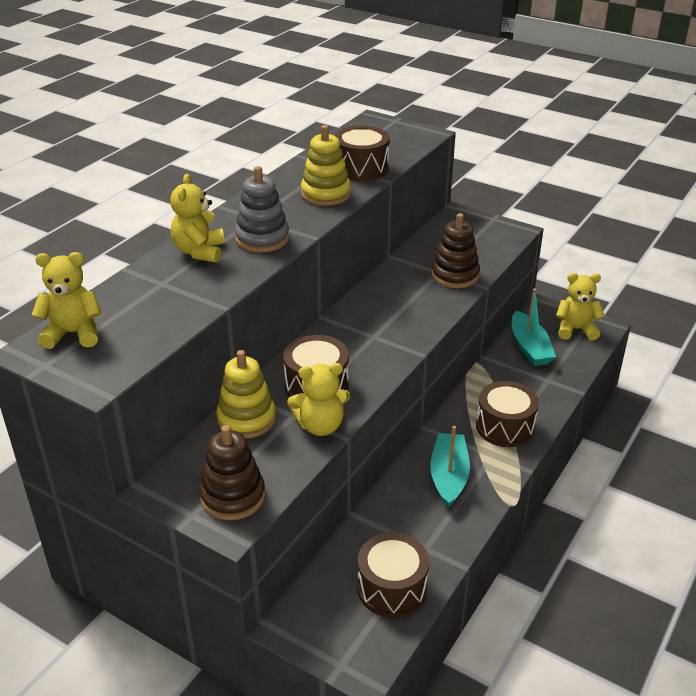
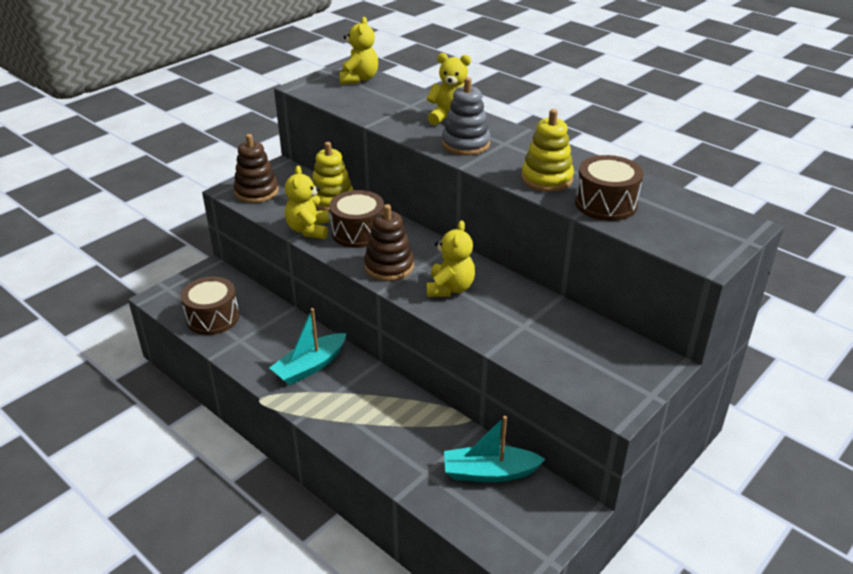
camera: 100 degrees right, 0 degrees up
(448, 476) = (310, 367): turquoise boat -> turquoise boat turned 120 degrees clockwise
(455, 275) = (515, 336): brown stacking toy -> brown stacking toy (389, 266)
(505, 427) = (360, 418): brown drum -> none
(575, 330) = (521, 530): yellow teddy bear -> yellow teddy bear (450, 288)

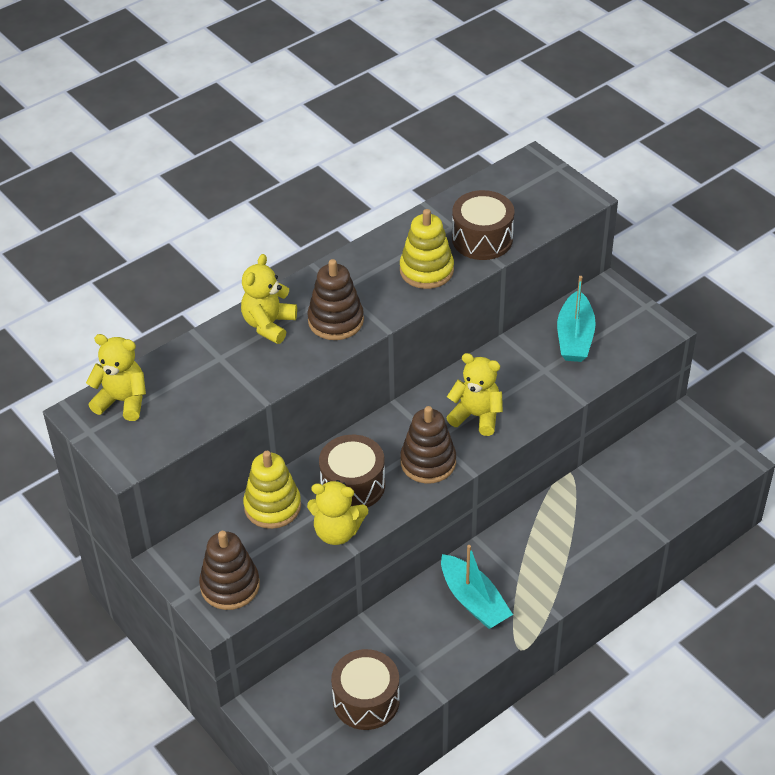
camera: 80 degrees left, 10 degrees up
(465, 144) = (335, 321): grey stacking toy -> brown stacking toy
(489, 472) = (639, 468): turquoise boat -> turquoise boat (575, 337)

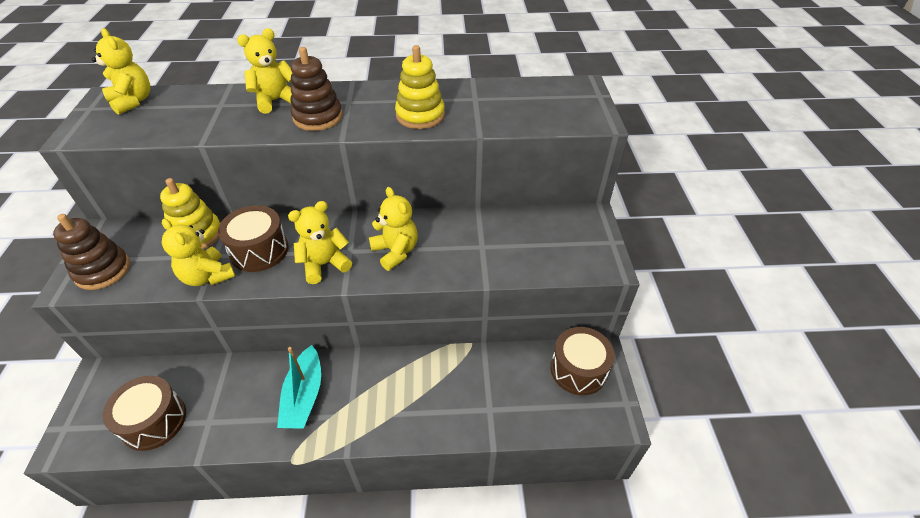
camera: 35 degrees right, 0 degrees up
(428, 462) = (324, 264): brown stacking toy -> yellow teddy bear
(482, 239) = (486, 114): brown drum -> brown drum (578, 369)
(575, 337) = (530, 236): turquoise boat -> none

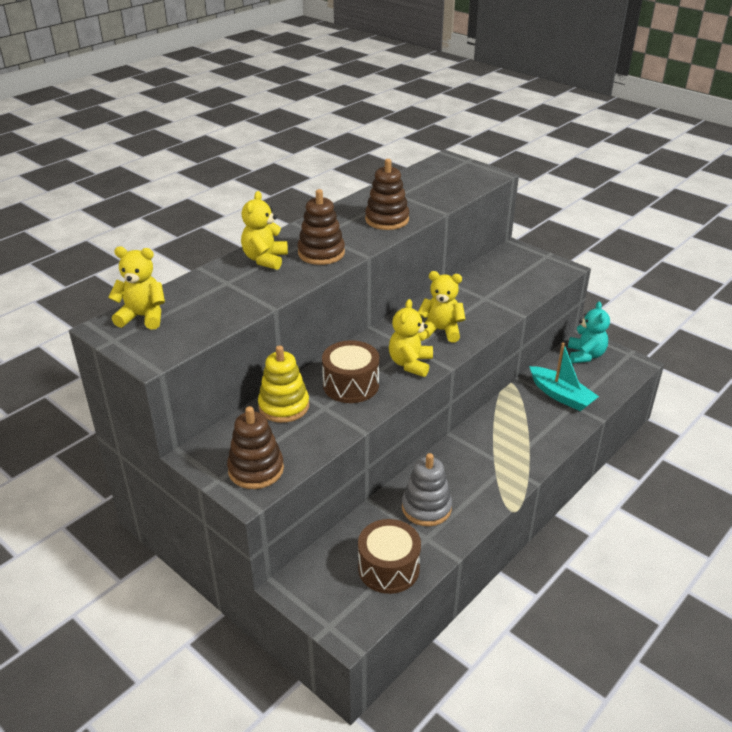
camera: 45 degrees left, 10 degrees down
(207, 276) = (345, 419): yellow teddy bear -> none
(247, 396) = (426, 508): none -> grey stacking toy
(304, 396) = (462, 479): turquoise boat -> turquoise boat (561, 395)
(420, 115) = (387, 220): yellow stacking toy -> brown stacking toy
(578, 369) = (585, 355): brown drum -> turquoise teddy bear

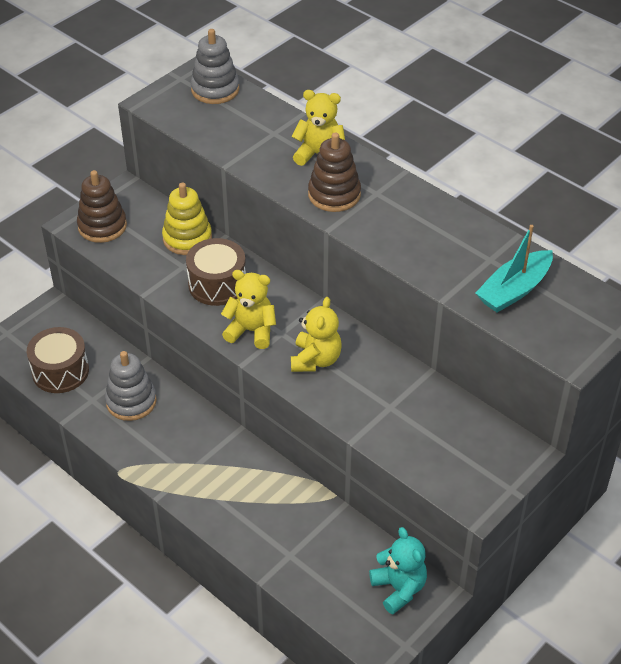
camera: 90 degrees right, 10 degrees up
(143, 317) = (215, 89): yellow teddy bear -> grey stacking toy
(387, 220) = (418, 247): brown stacking toy -> none
(561, 395) = (309, 545): turquoise boat -> turquoise boat (514, 290)
(585, 355) = (399, 588): turquoise teddy bear -> turquoise teddy bear turned 120 degrees counterclockwise

